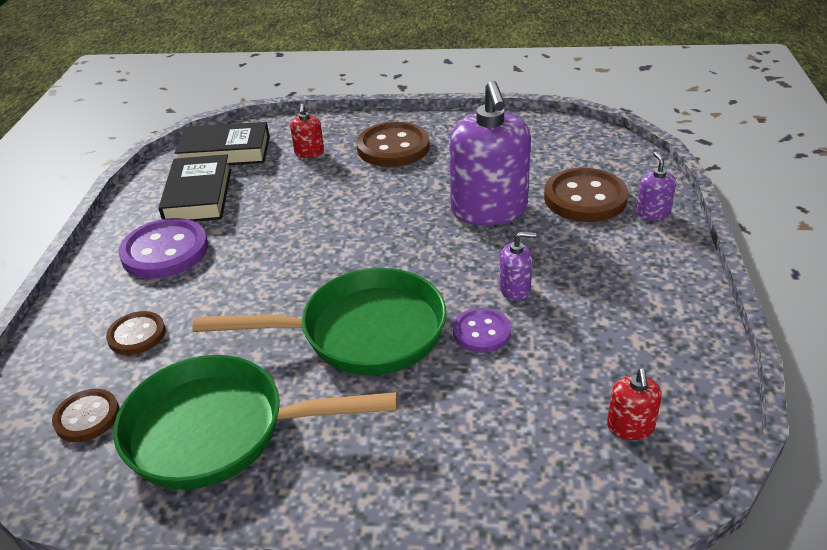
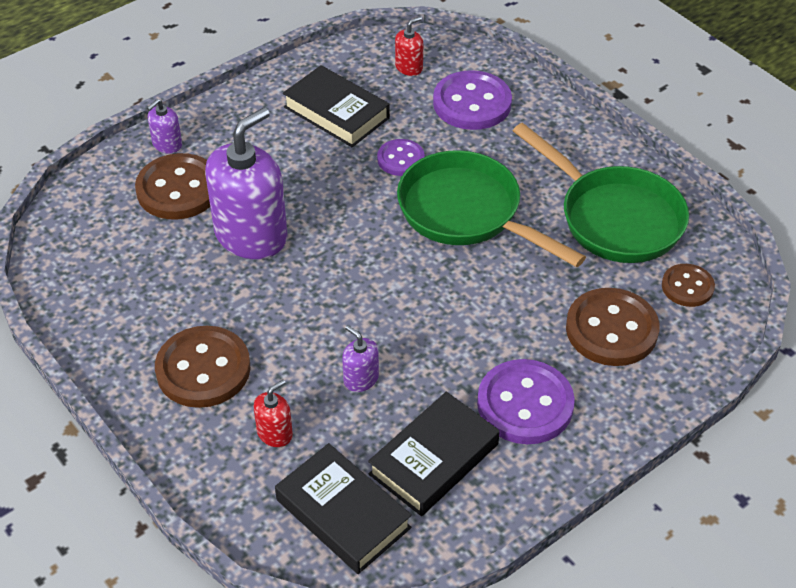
camera: 135 degrees left, 10 degrees up
(137, 335) = (611, 329): brown button -> brown button, size x1.73
(509, 440) = (472, 103): none -> purple button
(515, 289) = (339, 167): purple soap dispenser -> purple soap dispenser (361, 379)
(600, 327) = (336, 112): none -> black book

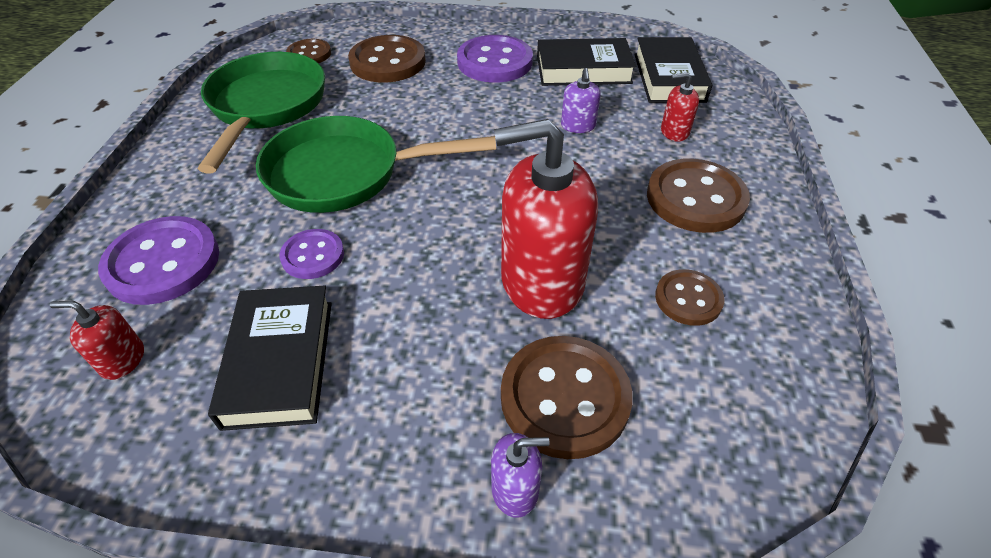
camera: 135 degrees left, 0 degrees up
(152, 285) = (688, 299): none -> brown button
(251, 235) = (541, 281): purple soap dispenser -> red soap dispenser
(467, 213) = (345, 174): green pan -> green pan turned 90 degrees clockwise

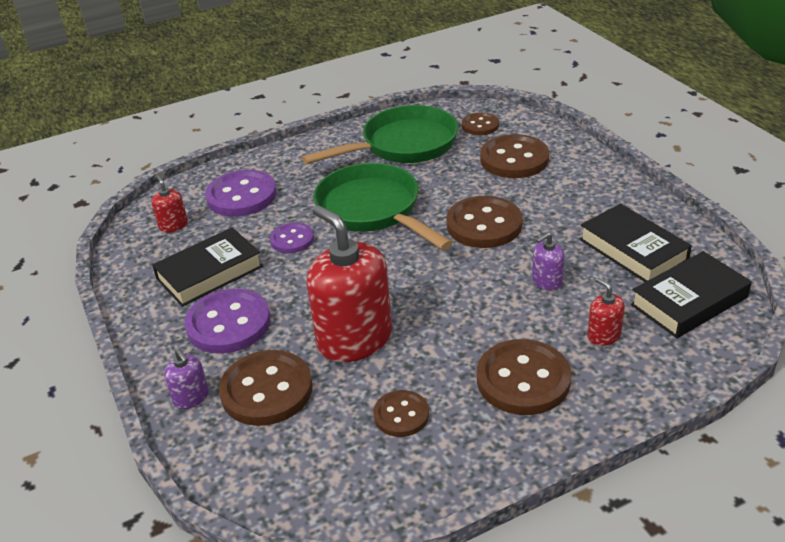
camera: 60 degrees right, 10 degrees down
(460, 120) = (484, 225): none -> brown button
(494, 62) = (581, 203): purple button -> purple button (228, 324)

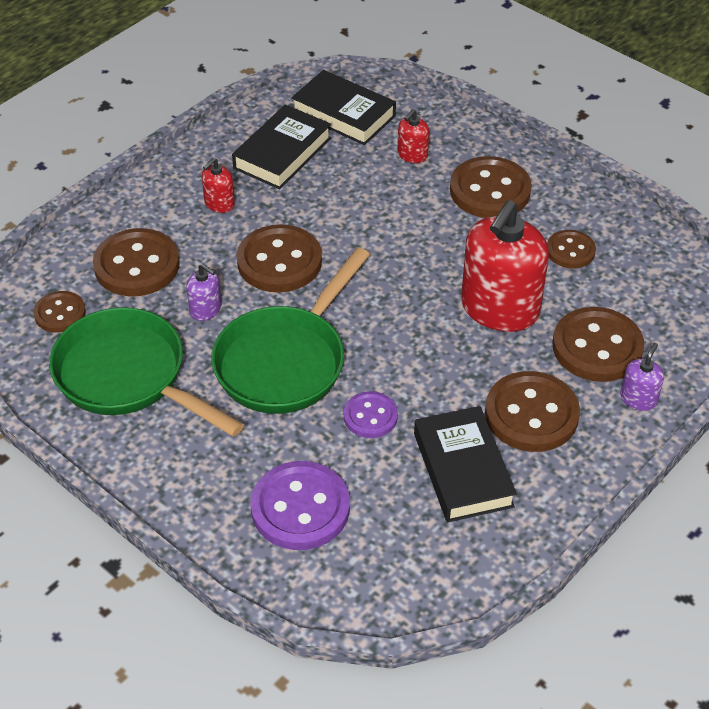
camera: 115 degrees left, 10 degrees up
(173, 225) = (391, 555): red soap dispenser -> red soap dispenser (219, 204)
(209, 273) = (463, 470): black book -> black book turned 45 degrees clockwise
(228, 324) = (531, 414): purple button -> brown button
(547, 281) = (354, 199): purple soap dispenser -> purple soap dispenser (205, 309)

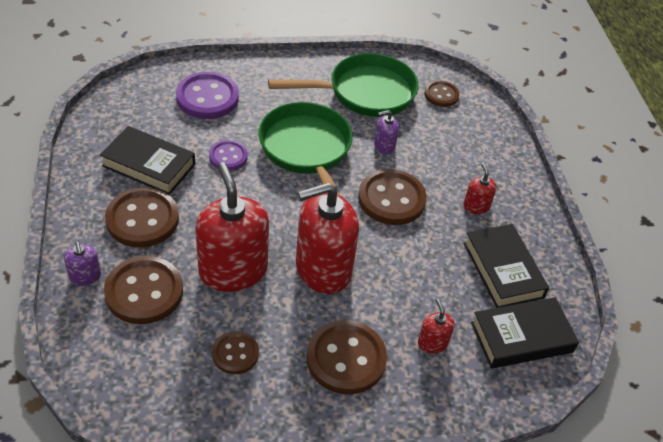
camera: 125 degrees right, 0 degrees up
(137, 265) = (452, 141): brown button -> none
(422, 255) = (323, 269): none -> red soap dispenser

